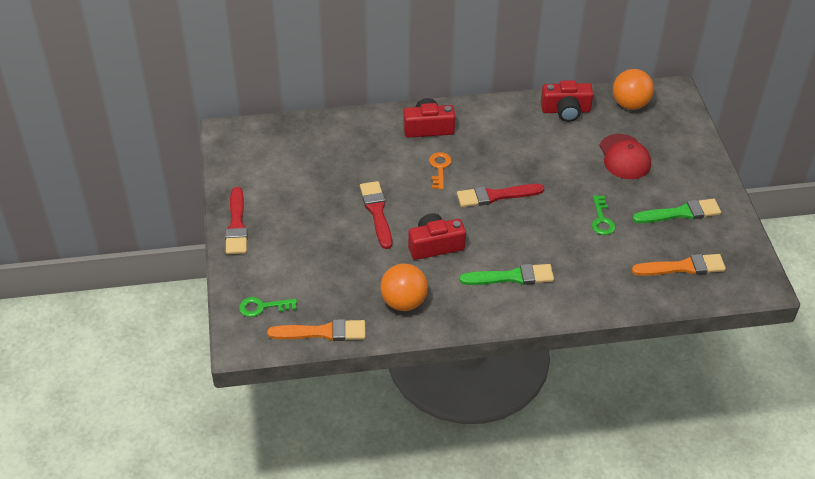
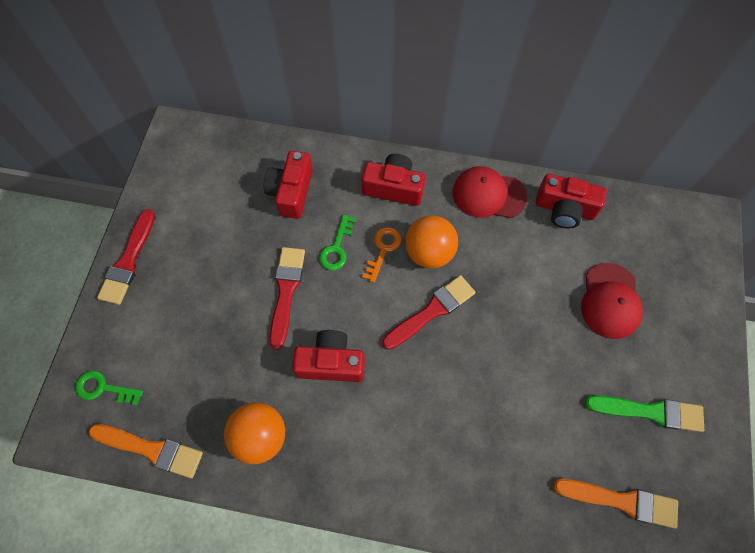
camera: 20 degrees right, 20 degrees up
(347, 149) = (291, 192): none -> red camera
(495, 196) = (431, 311): red brush -> red brush turned 135 degrees clockwise
(504, 115) = (488, 194): none -> red cap
(511, 277) = (401, 442): green brush -> none
(601, 219) = (545, 389): green key -> green key (337, 248)
(630, 104) = (647, 222): orange ball -> orange ball (429, 253)

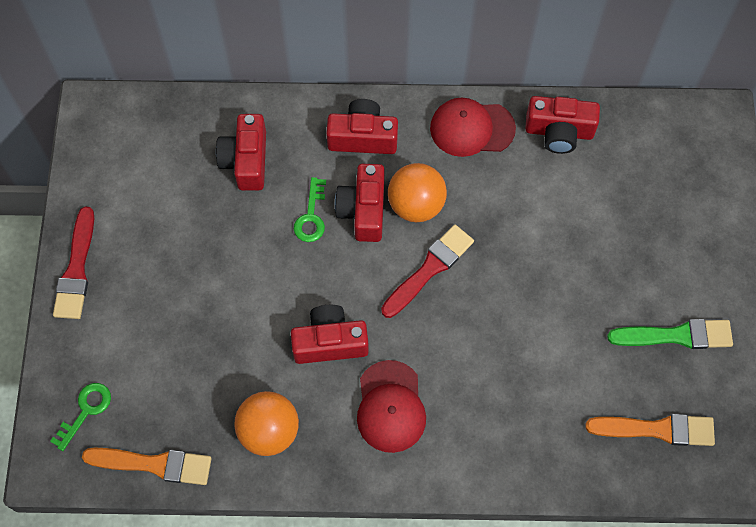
camera: 10 degrees left, 0 degrees up
(104, 388) = (85, 411): green key -> green key turned 120 degrees clockwise
(286, 292) = (264, 274): red brush -> none
(382, 250) = (363, 210): orange key -> red camera
(610, 301) = (621, 226): red cap -> red cap (390, 407)

